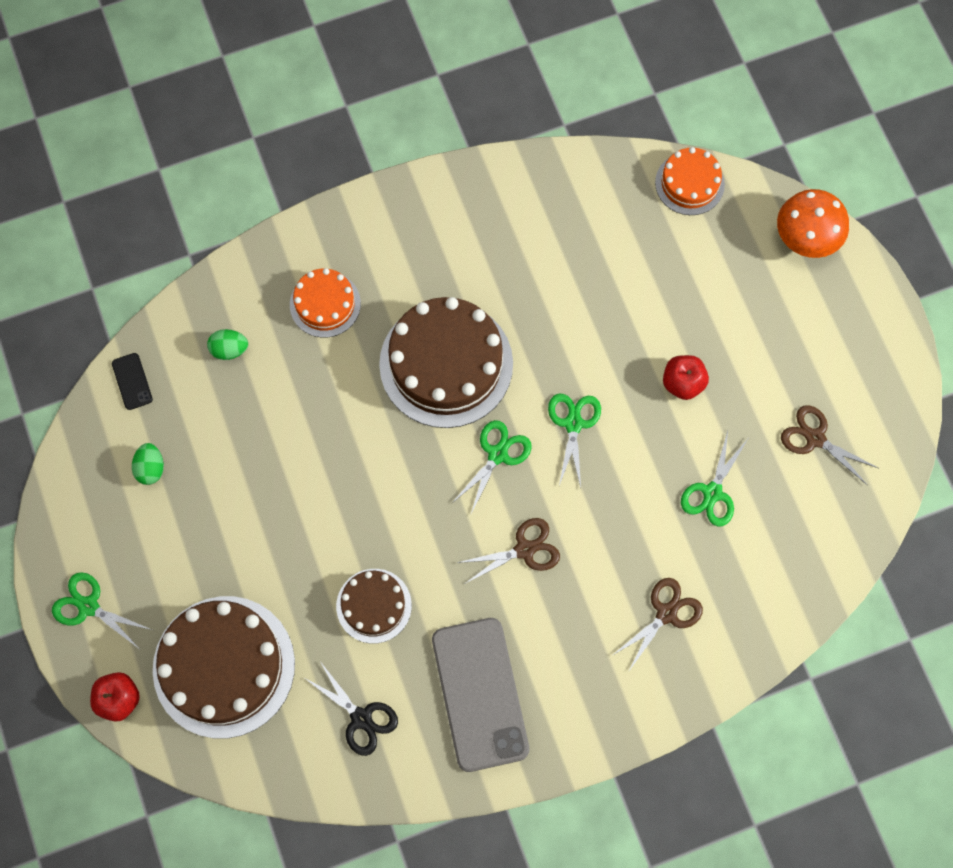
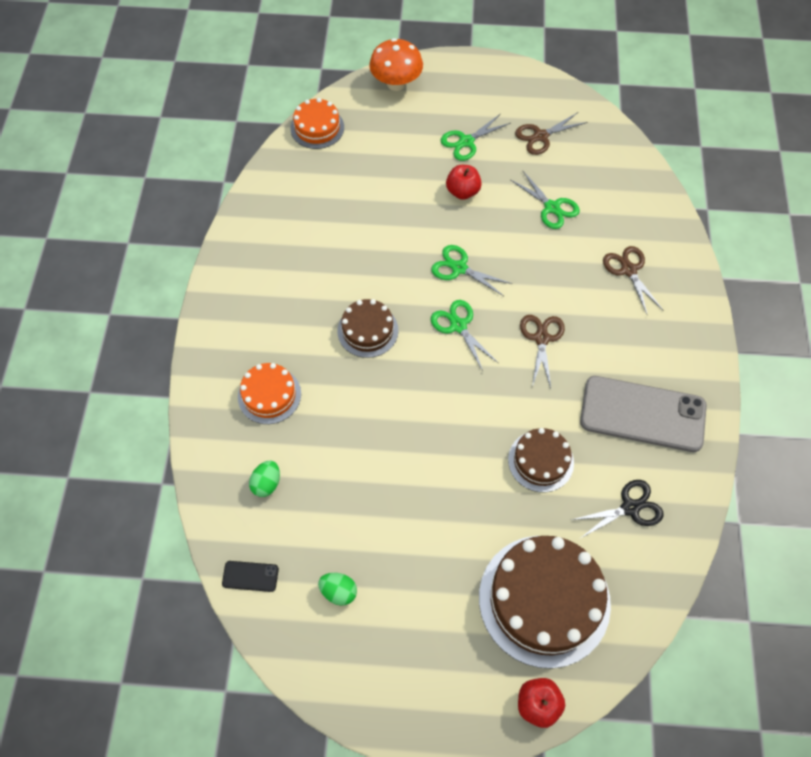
camera: 65 degrees left, 10 degrees down
(88, 606) = (440, 699): green scissors -> green scissors (466, 142)
(446, 364) = (367, 330): brown cake -> brown cake, size x0.54

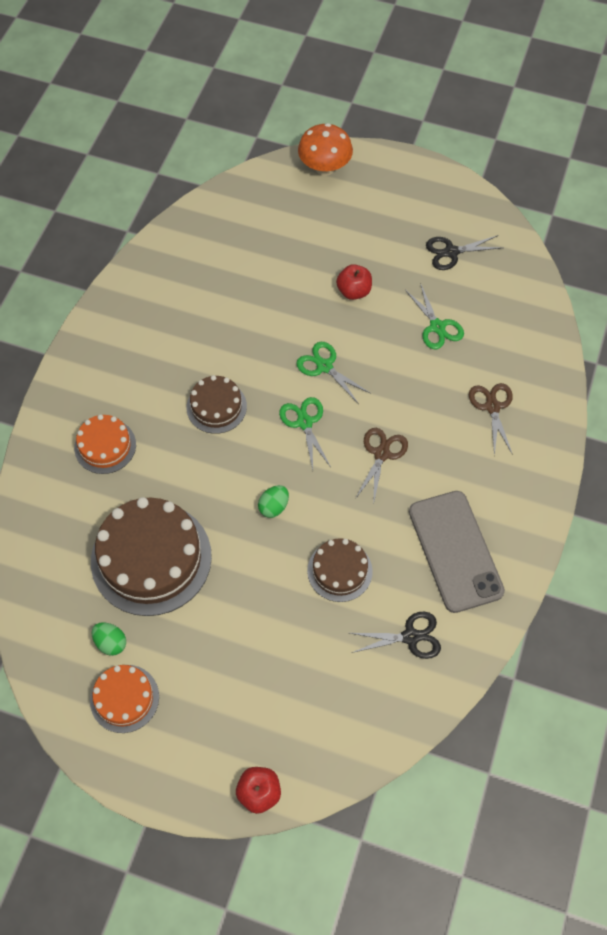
camera: 15 degrees right, 0 degrees up
(250, 576) = (36, 608): black phone -> none
(267, 483) = (77, 528): green egg -> green egg (274, 507)
(317, 128) = (232, 196): orange cake -> orange cake (124, 698)
(466, 142) = (374, 242): green scissors -> none
(540, 136) = (451, 252): brown scissors -> black scissors
(544, 600) = (298, 700): brown cake -> brown cake (151, 558)
(642, 414) = (455, 551): grey phone -> grey phone turned 45 degrees clockwise

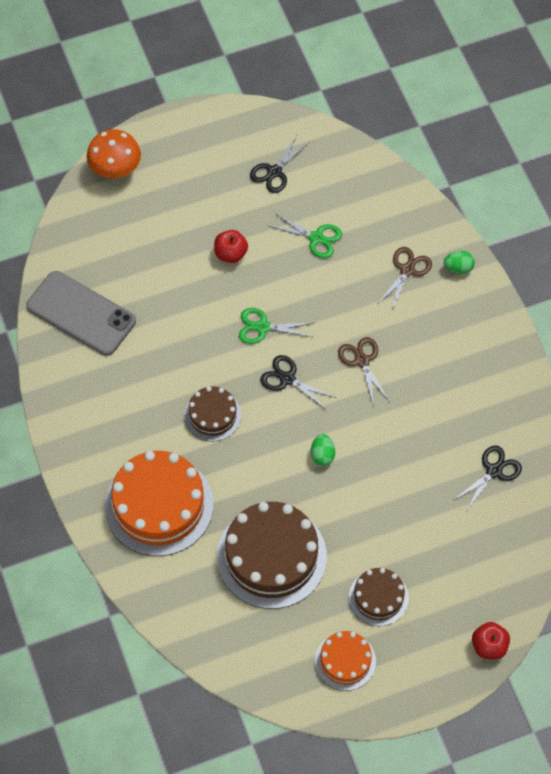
camera: 40 degrees left, 0 degrees up
(105, 446) = (159, 505): orange cake -> orange cake, size x1.86
(111, 643) = (300, 634): green egg -> green egg (458, 268)
(304, 422) = (287, 379): green scissors -> black scissors
(339, 571) = (408, 464): brown cake -> brown cake (378, 597)
(455, 551) = (471, 391): grey phone -> grey phone (81, 314)
(492, 407) = (407, 270): brown scissors -> brown scissors turned 75 degrees clockwise

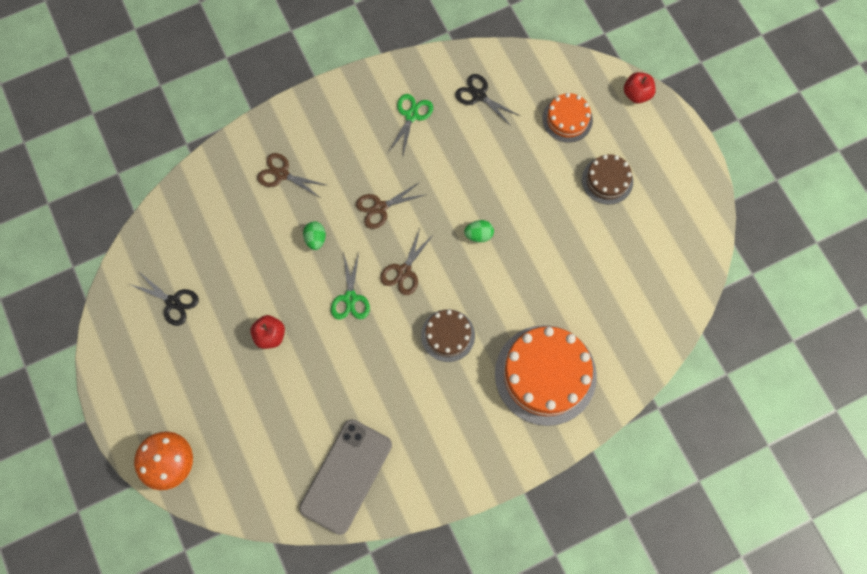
camera: 95 degrees left, 10 degrees up
(271, 556) = (582, 270): brown cake -> none
(287, 379) = (404, 271): black scissors -> brown scissors
(316, 238) = (249, 257): green scissors -> green scissors (411, 115)
(345, 661) = (668, 203): orange cake -> orange cake (567, 119)
(458, 268) = (277, 131): green egg -> green egg (315, 239)

